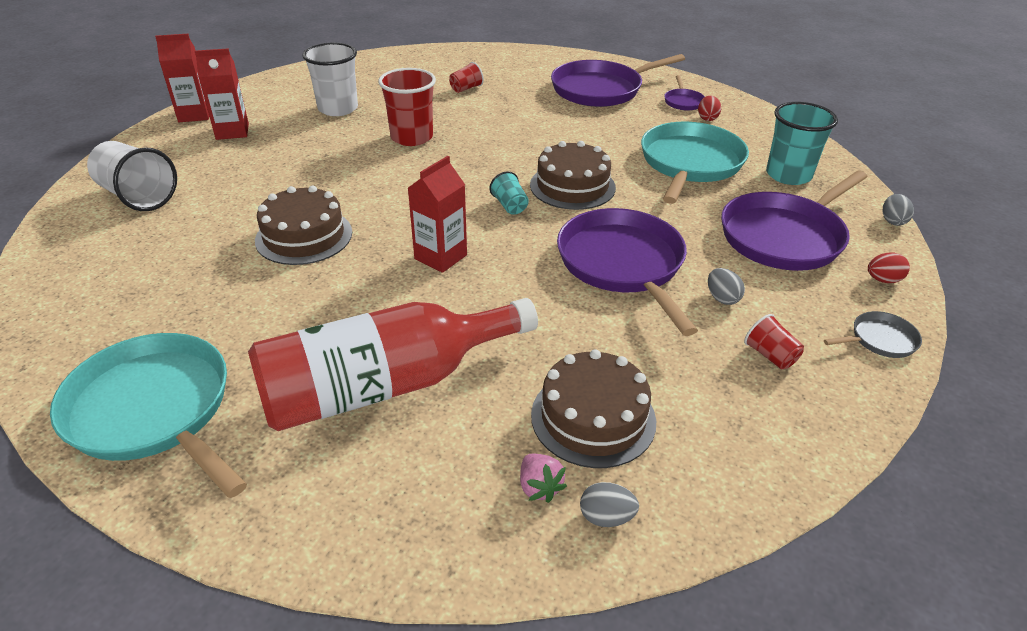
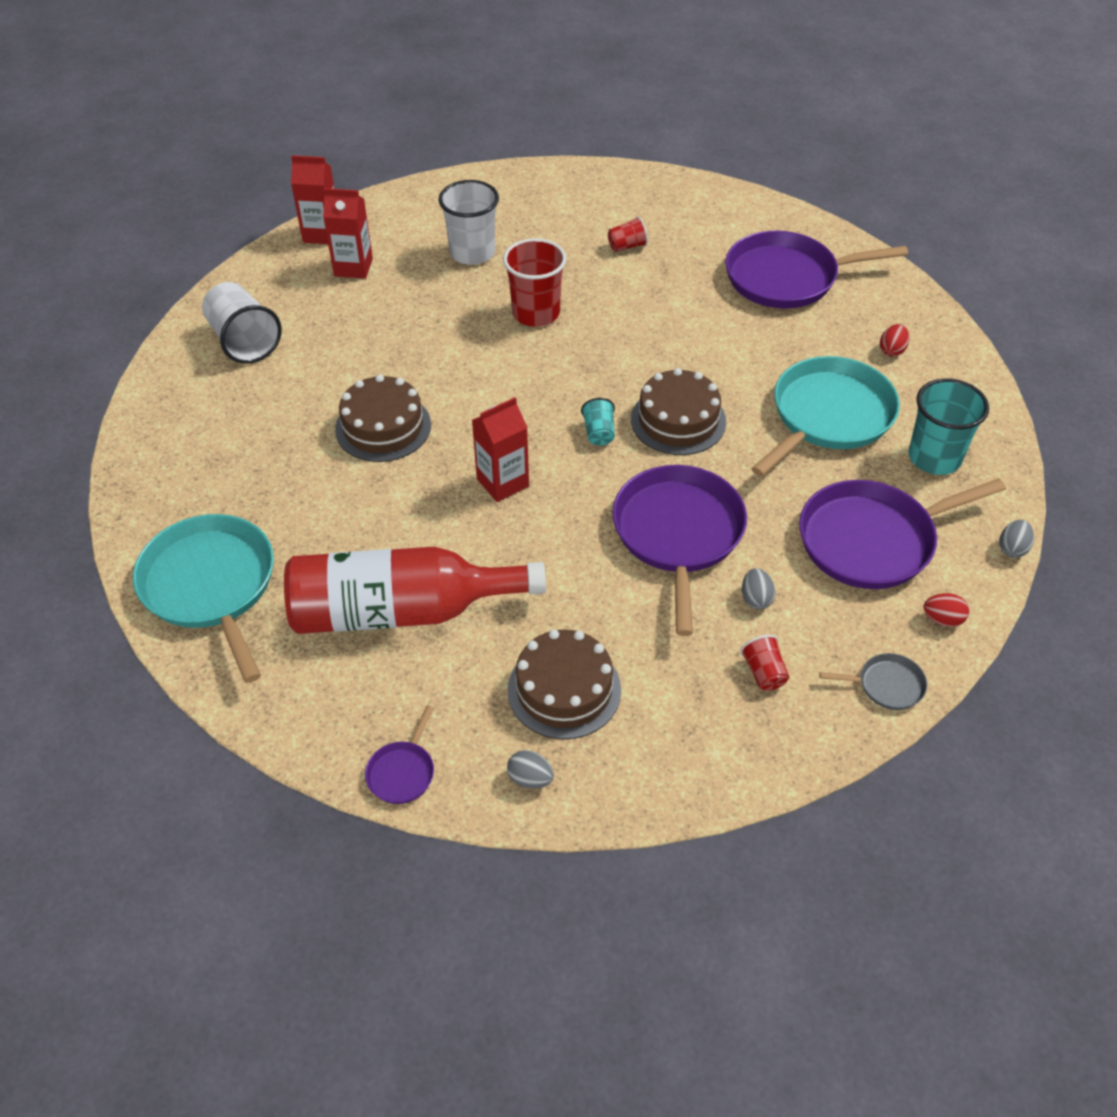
camera: 20 degrees right, 10 degrees up
(539, 487) = (489, 739): pink strawberry -> none
(683, 102) = (878, 317): purple pan -> purple pan (402, 772)

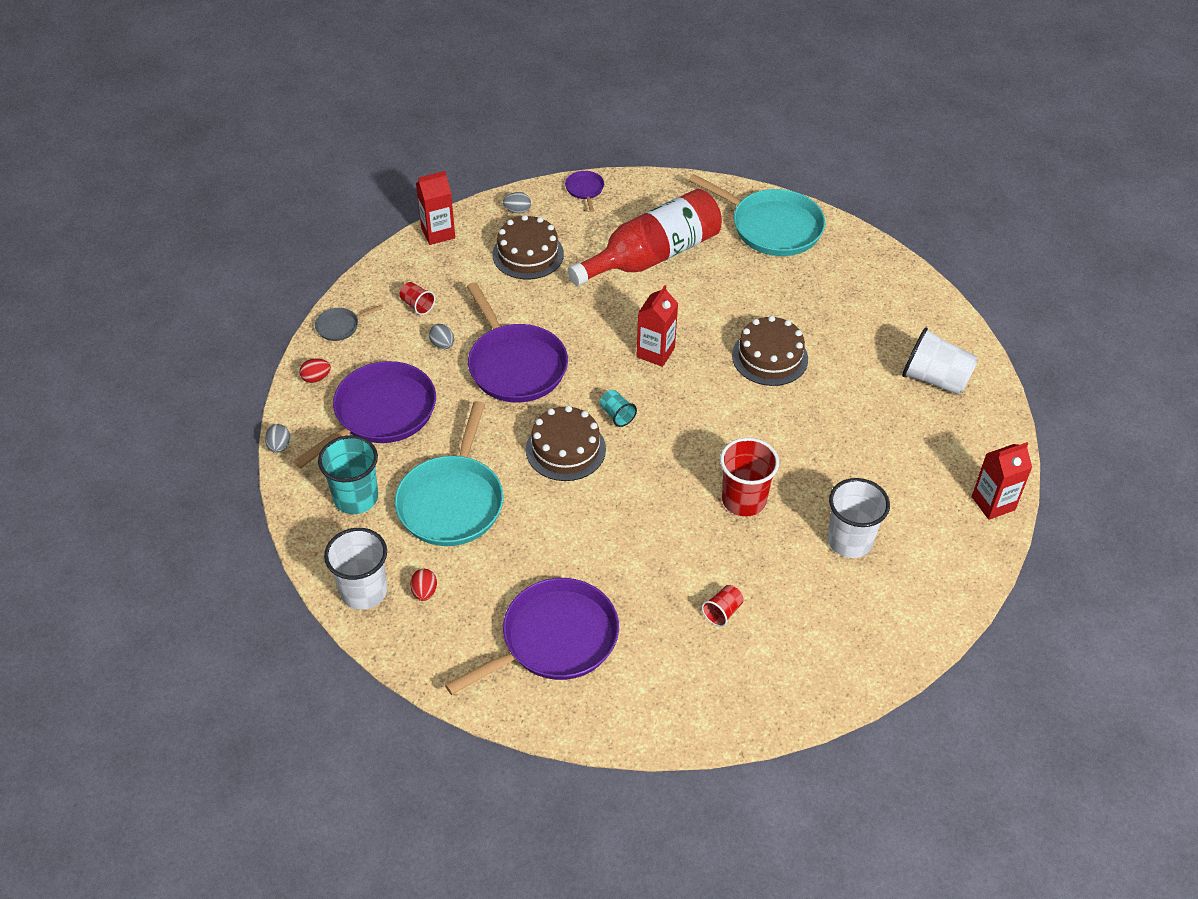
camera: 150 degrees right, 0 degrees up
(353, 267) = (930, 480): red carton -> red carton (438, 233)
(953, 371) = (364, 591): none -> white cup

